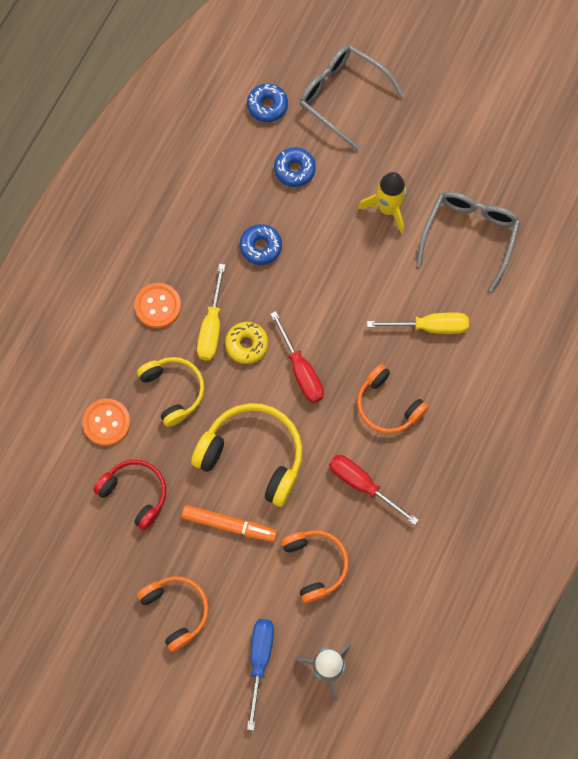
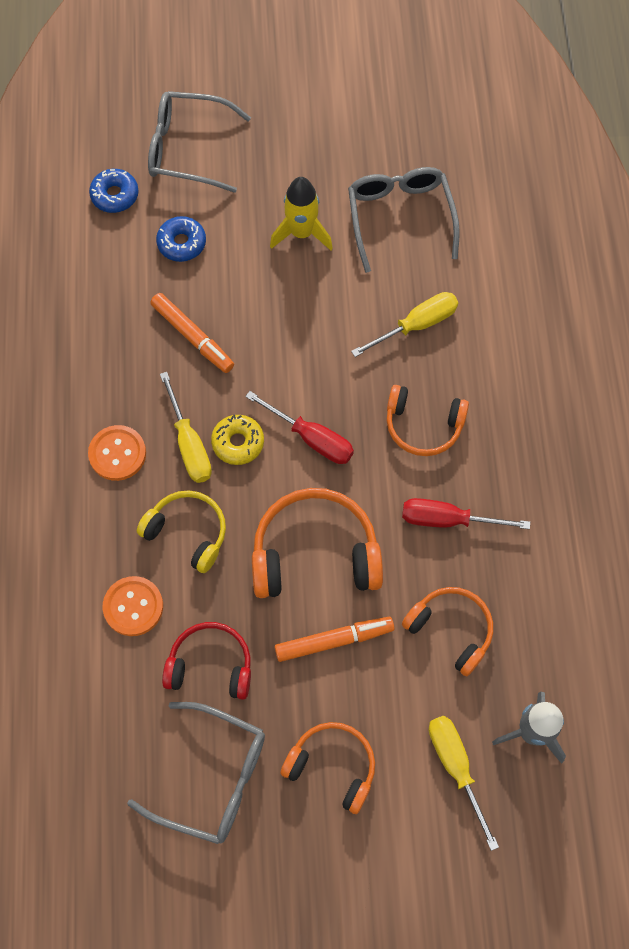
camera: 30 degrees left, 5 degrees down
(92, 570) = (212, 777): none -> grey glasses
(253, 455) = (315, 553): yellow headphones -> orange headphones
(259, 660) = (455, 767): blue screwdriver -> yellow screwdriver
(260, 247) = (192, 337): blue donut -> orange marker

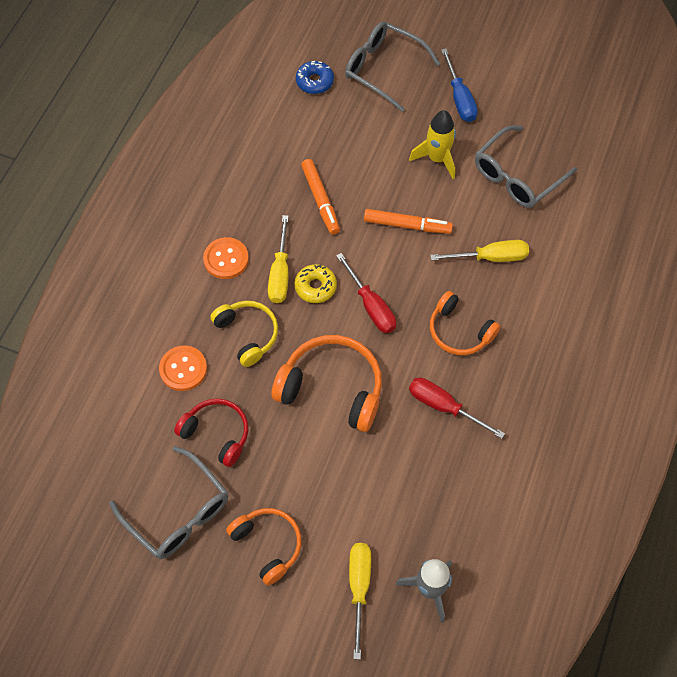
camera: 25 degrees right, 5 degrees down
(182, 243) = (345, 132): blue donut -> none
(292, 150) = (459, 98): none -> blue screwdriver
(334, 640) = (314, 456): orange marker -> orange marker (407, 225)
(400, 218) = (517, 176): grey glasses -> grey glasses turned 150 degrees counterclockwise
(451, 630) = (406, 487): orange headphones -> none

